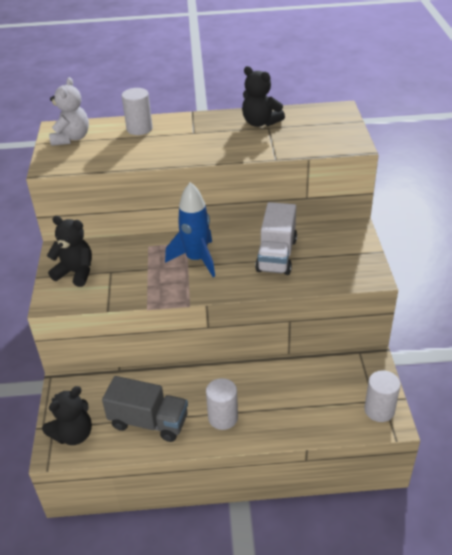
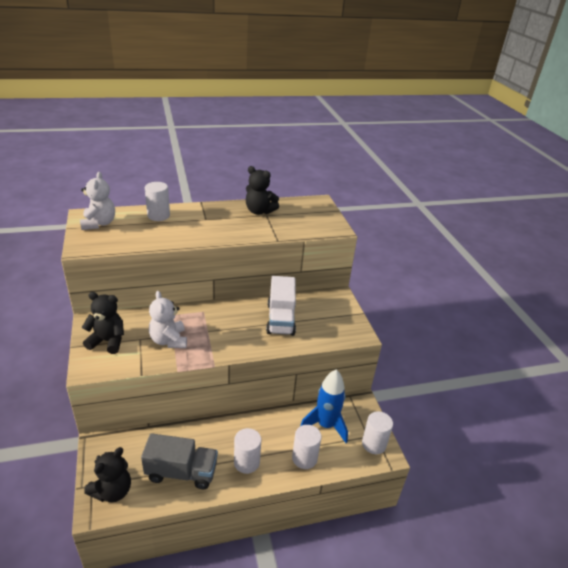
camera: 15 degrees left, 5 degrees down
(142, 274) = (169, 340): none -> white teddy bear
(196, 259) = (214, 325): blue rocket -> blue rocket (325, 425)
(291, 419) = (304, 458): none -> white cylinder

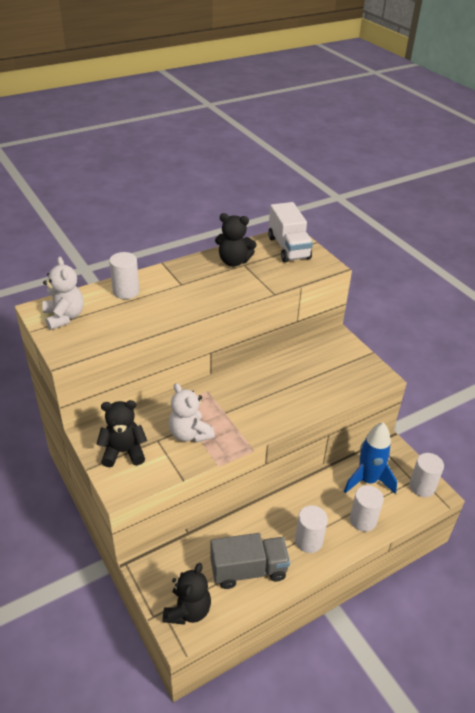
camera: 15 degrees left, 5 degrees up
(280, 319) = (293, 380): white truck -> white truck (288, 248)

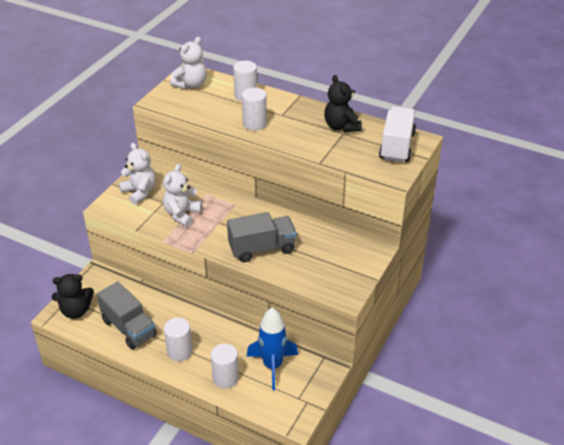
camera: 60 degrees right, 0 degrees up
(123, 452) = (139, 192): black teddy bear -> white teddy bear
(285, 400) = (262, 248): none -> grey truck
(288, 248) = (397, 146): white truck -> white truck turned 150 degrees clockwise
(422, 487) = (295, 407): white cylinder -> white cylinder (254, 124)

